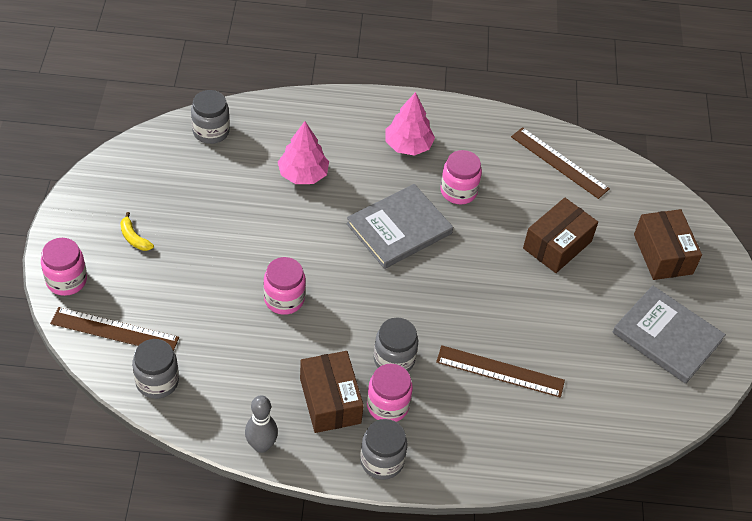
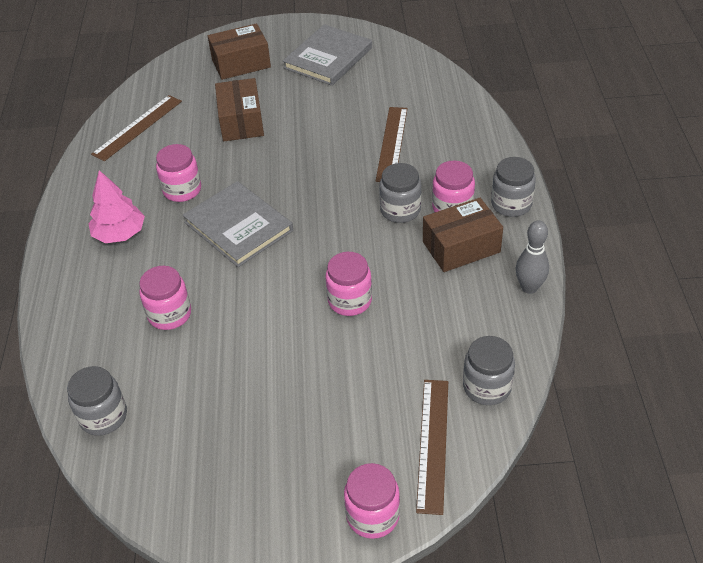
camera: 90 degrees left, 5 degrees down
(134, 238) = (291, 458): yellow banana -> none
(303, 174) = (169, 314): pink tree -> pink jar
(557, 245) = (241, 121): brown box -> brown box turned 45 degrees clockwise

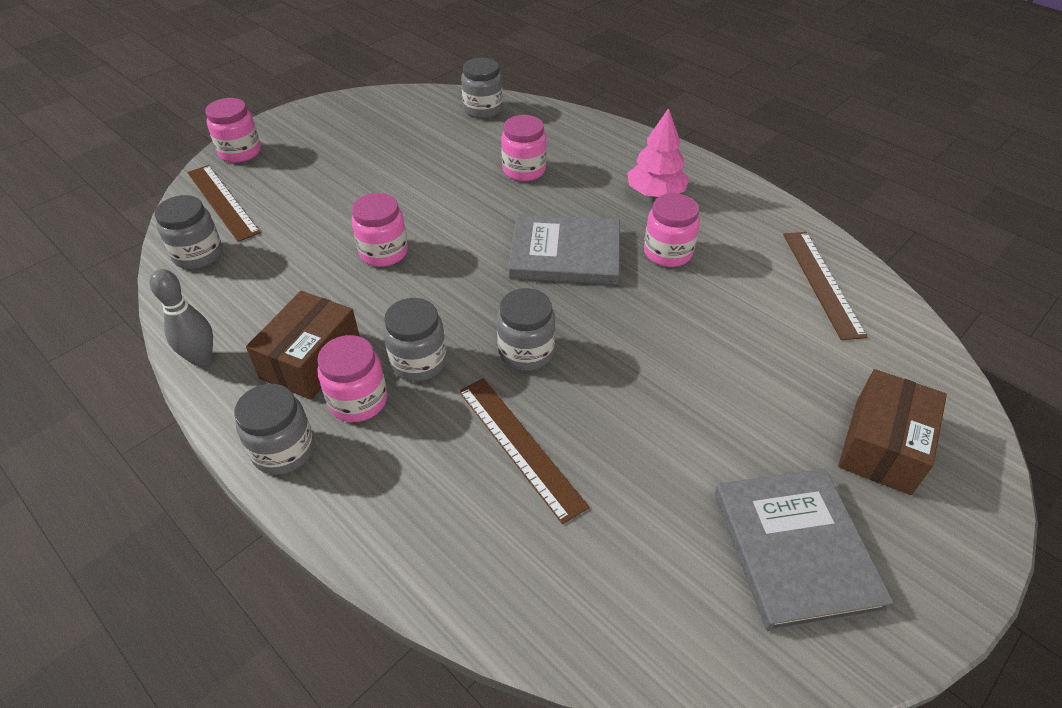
camera: 135 degrees right, 0 degrees up
(241, 121) = (735, 358): brown box -> none
(337, 182) = (526, 352): none -> grey jar

